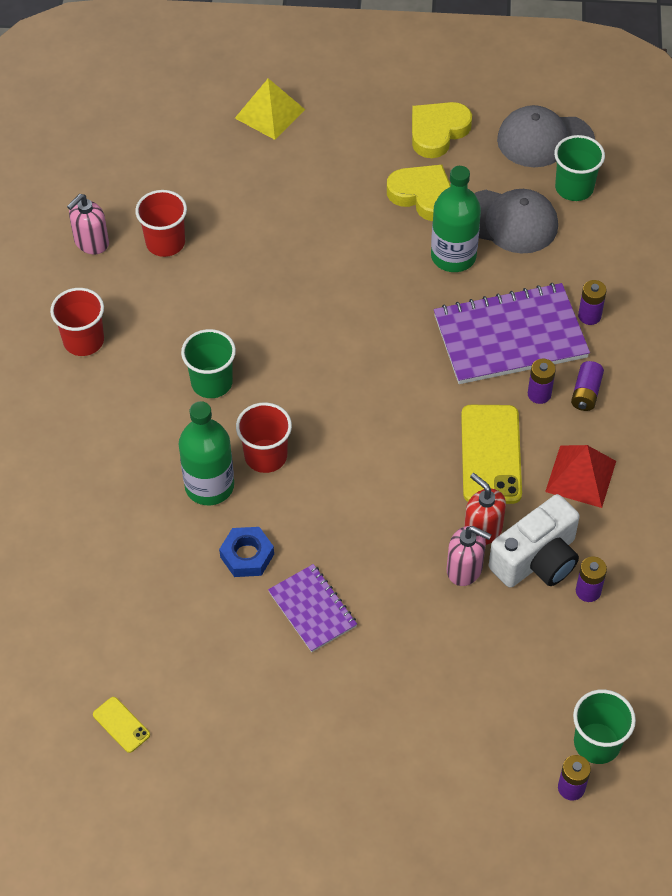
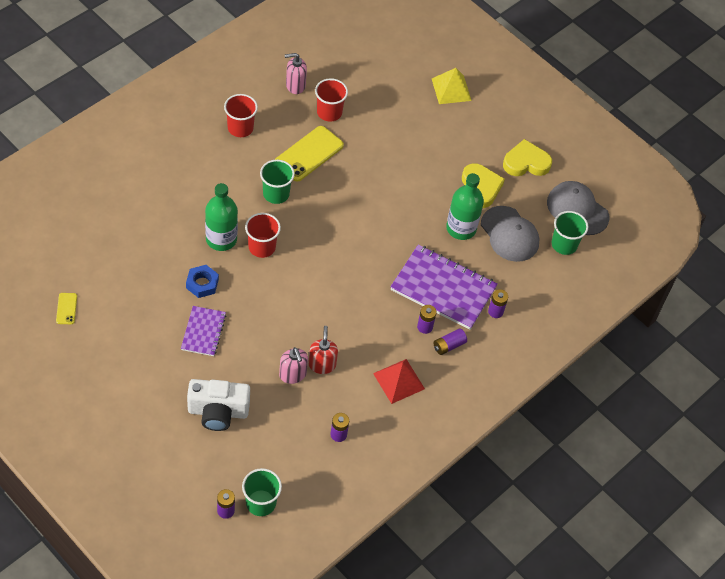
camera: 35 degrees right, 0 degrees up
(491, 454) = (367, 334): yellow phone -> yellow phone (309, 154)
(537, 560) = (331, 400): white camera -> white camera (218, 412)

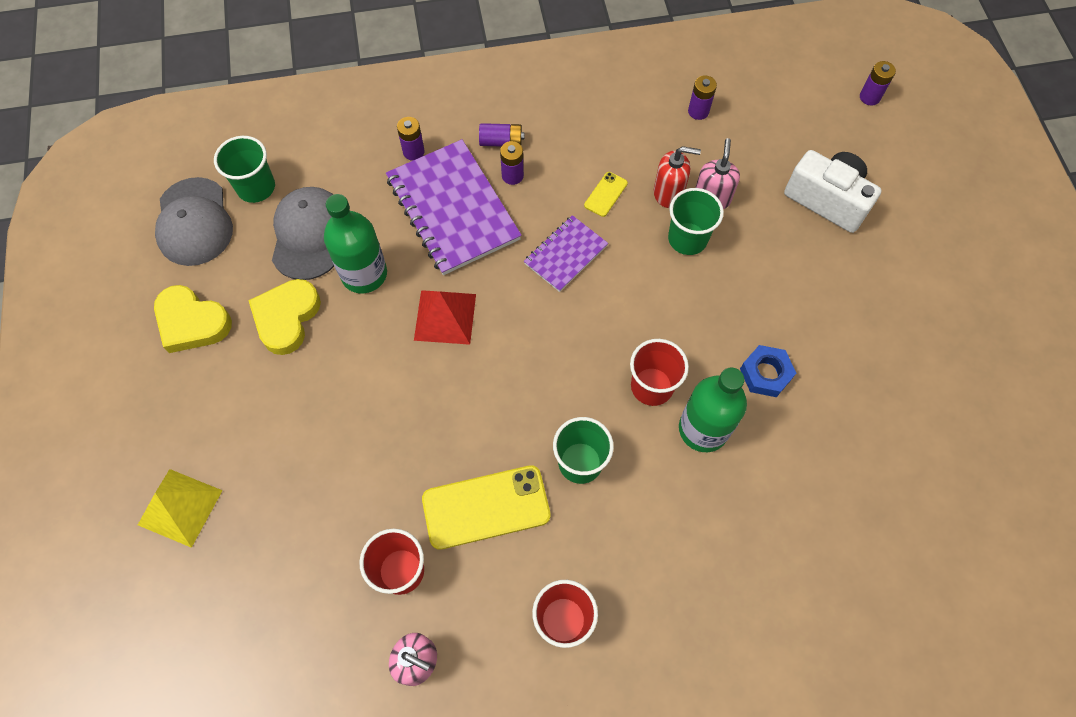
camera: 140 degrees left, 10 degrees up
(66, 308) = (976, 433): yellow phone -> yellow phone (605, 194)
(203, 332) = (797, 305): purple notebook -> purple notebook (565, 254)
(261, 503) = (826, 87): green cup -> green cup (687, 239)
(322, 364) = (668, 193): red soap dispenser -> red soap dispenser turned 120 degrees counterclockwise
(399, 381) = (589, 132): red pyramid -> red pyramid (445, 317)

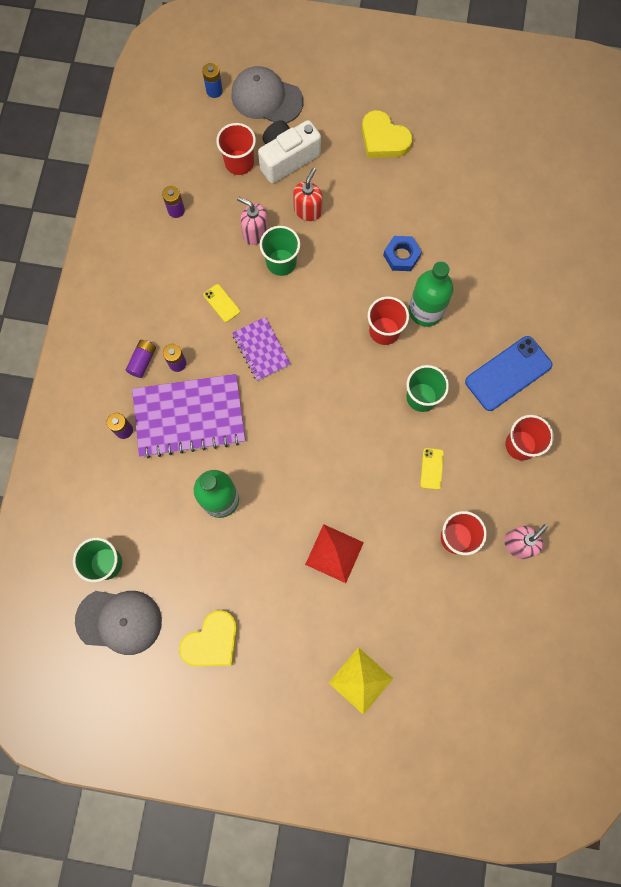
camera: 70 degrees left, 10 degrees up
(286, 318) = (236, 567): yellow heart -> yellow heart (383, 139)
(309, 234) = (168, 531): grey cap -> grey cap (266, 98)
(445, 317) = (279, 451): red pyramid -> red pyramid (334, 553)
(486, 507) = (432, 468): yellow phone -> yellow phone, size x0.47
(661, 569) = (508, 373): none -> blue phone
(668, 193) = (238, 259): red soap dispenser -> red soap dispenser (308, 210)
(792, 152) = (239, 162): none -> red cup
(869, 97) = (214, 91): purple battery -> blue battery

